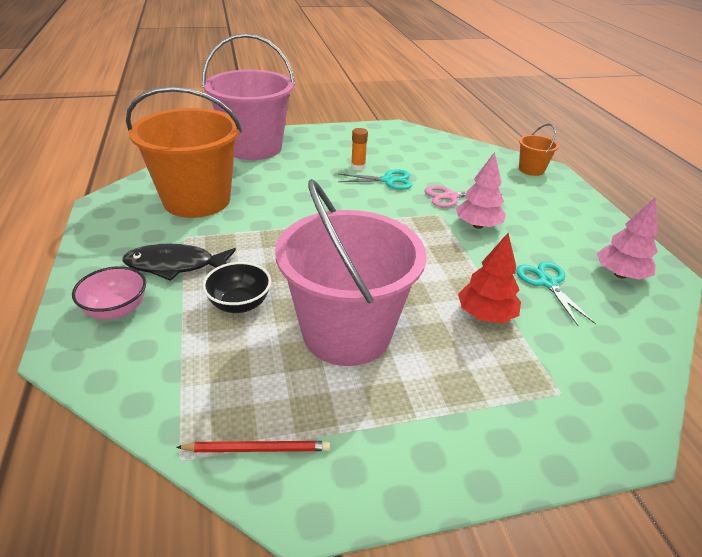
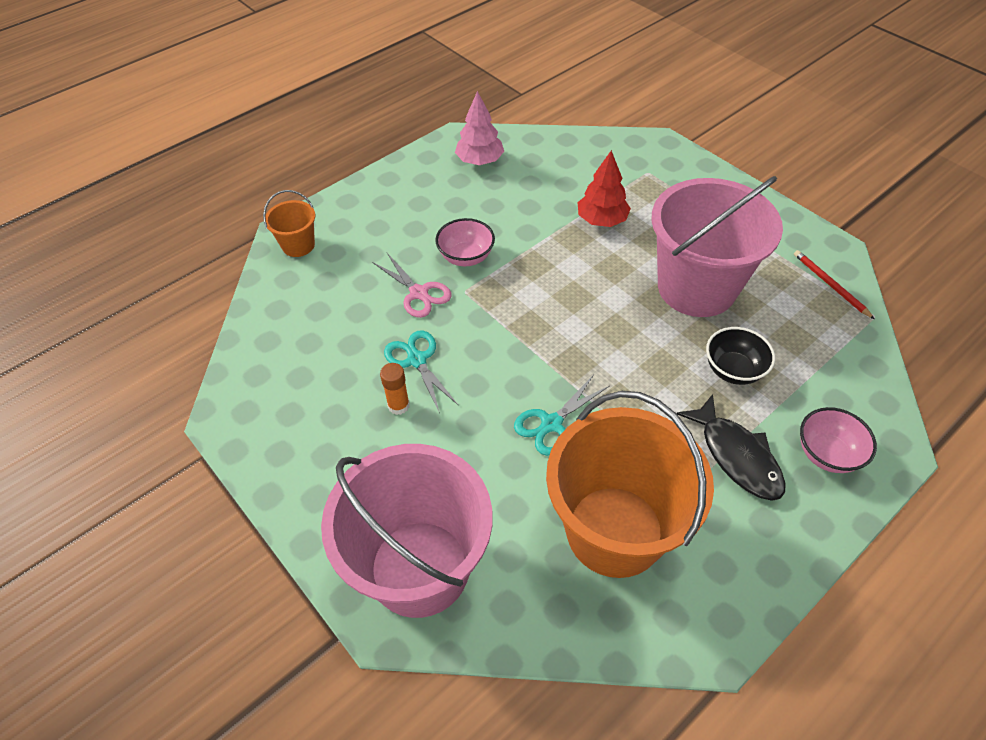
camera: 115 degrees left, 15 degrees up
(478, 225) = (466, 257): pink tree -> pink bowl
(547, 283) = (527, 196): turquoise scissors -> turquoise scissors (551, 423)

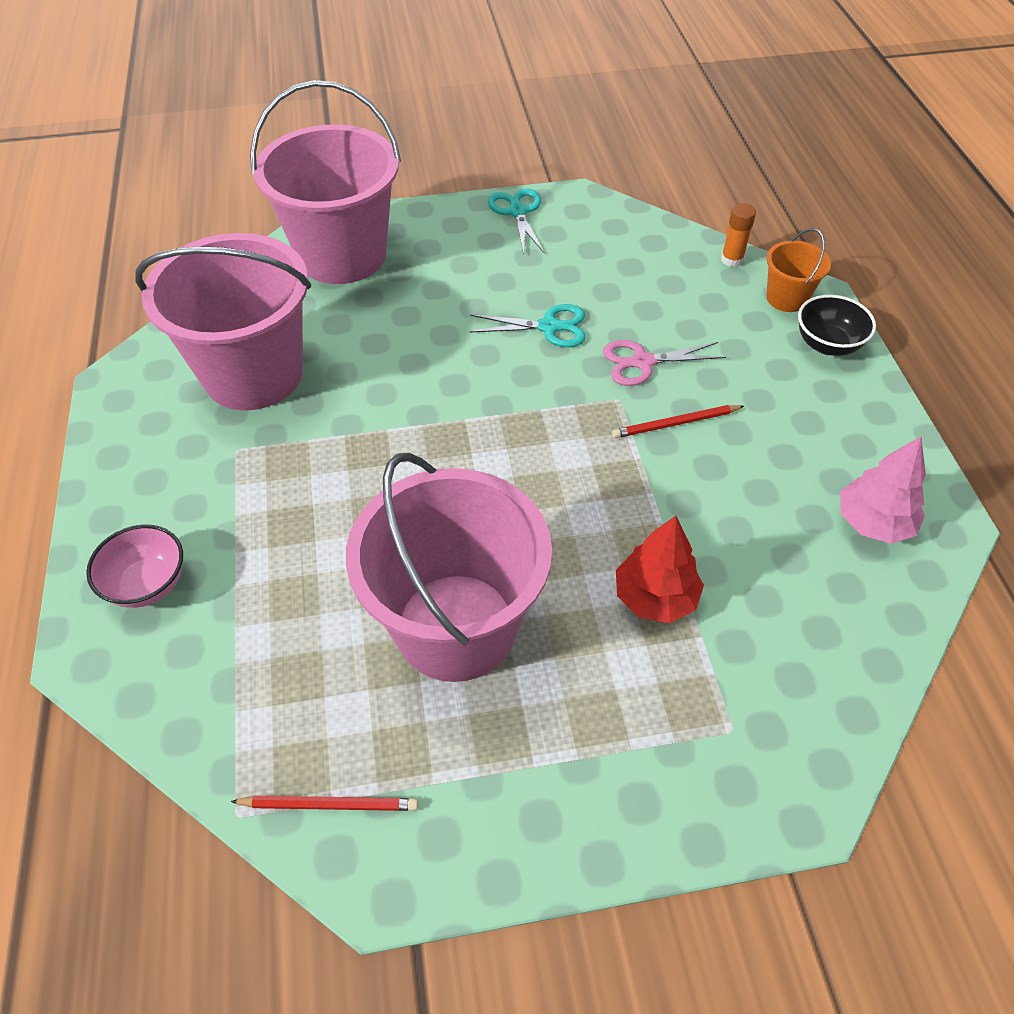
camera: 120 degrees right, 0 degrees up
(398, 405) = (504, 296): orange glue stick -> orange glue stick (732, 260)
(466, 257) = (675, 423): pink bowl -> red pencil
(551, 423) = (391, 386): turquoise scissors -> turquoise scissors (517, 212)
(614, 531) = (253, 374): orange bucket -> pink bucket
(733, 370) = (312, 575): black bowl -> black bowl (827, 344)
(736, 456) = (224, 504): black fish -> none

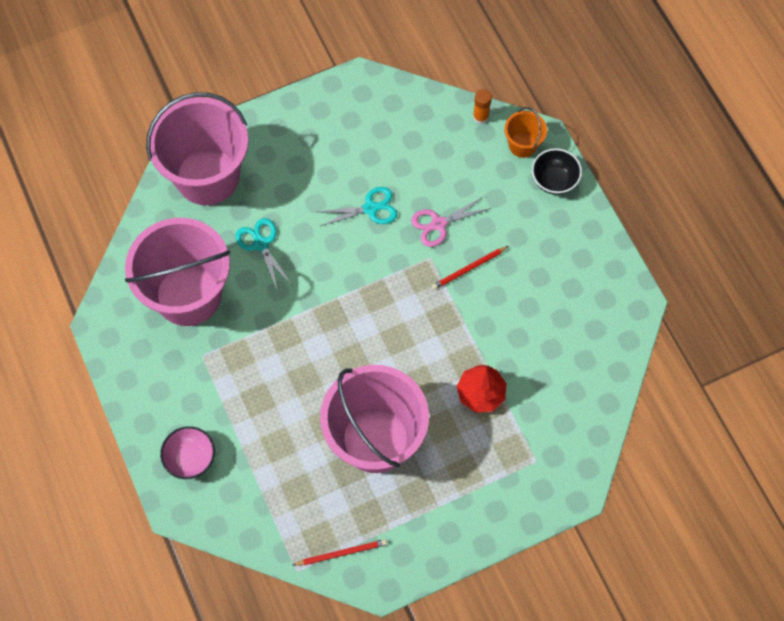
camera: 15 degrees left, 15 degrees up
(517, 212) = (320, 104): turquoise scissors -> turquoise scissors (261, 244)
(873, 523) = (595, 313): pink tree -> none

